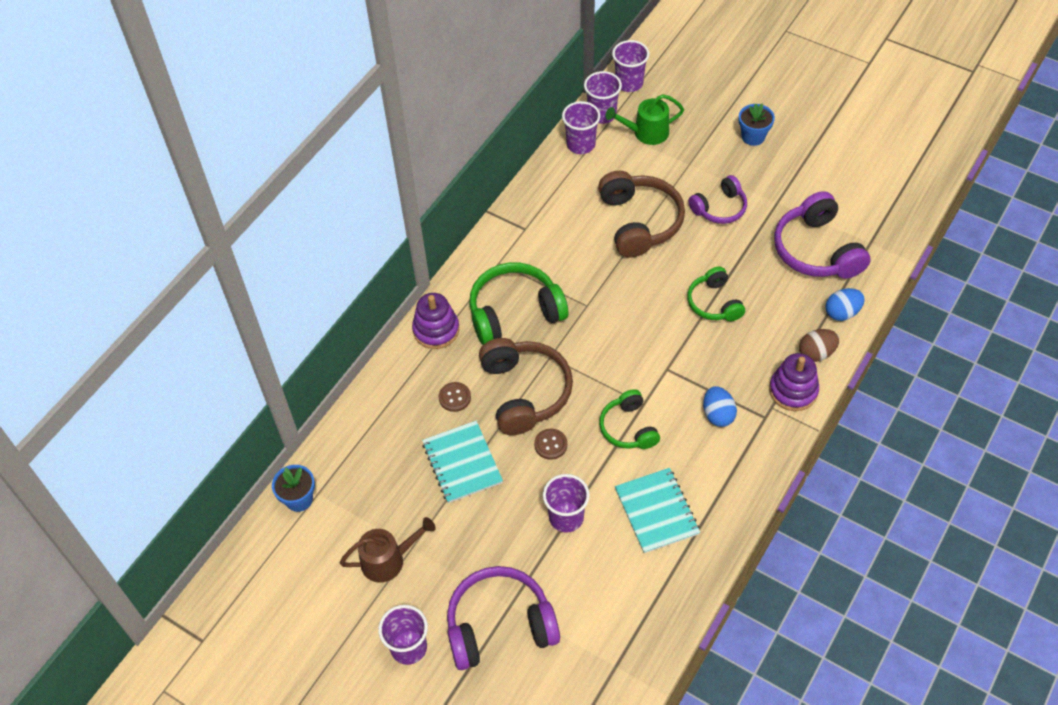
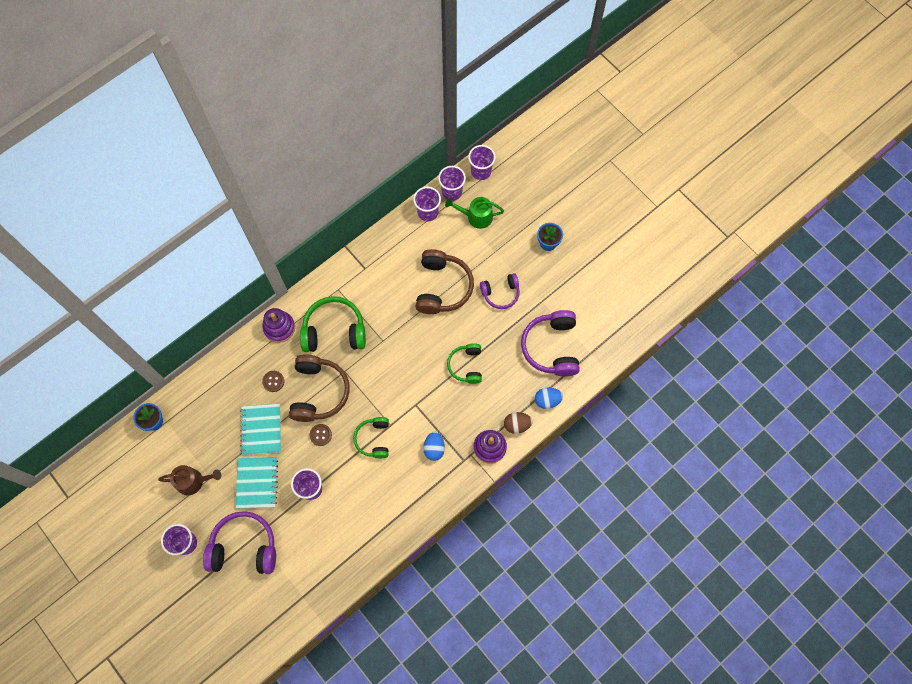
camera: 15 degrees right, 15 degrees up
(656, 511) = (368, 503): turquoise notebook -> turquoise notebook (257, 483)

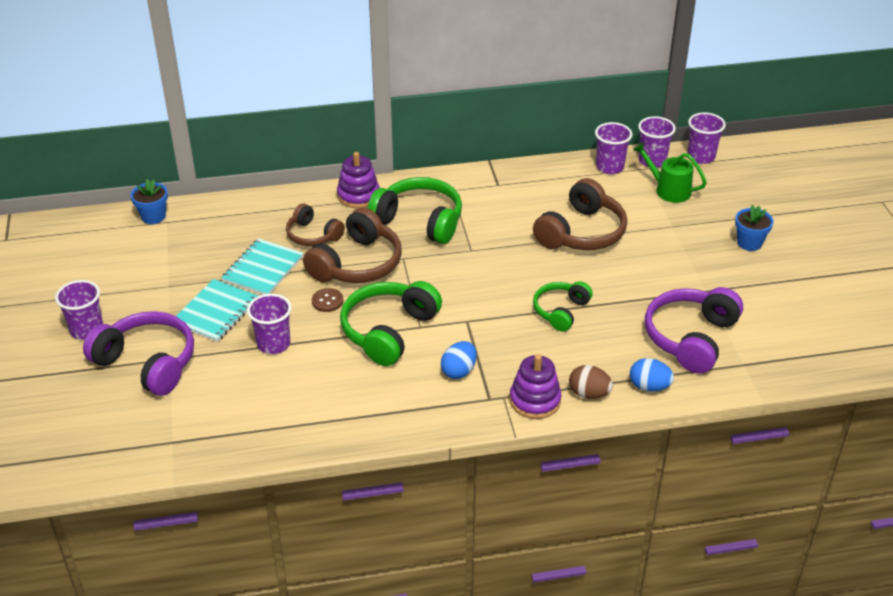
camera: 30 degrees right, 30 degrees down
(193, 481) = (147, 281): brown watering can -> none
(273, 381) = (313, 235): brown button -> brown headphones
(374, 439) = (389, 331): green headphones -> green headphones, size x1.65
(500, 293) = (654, 264): purple headphones -> none

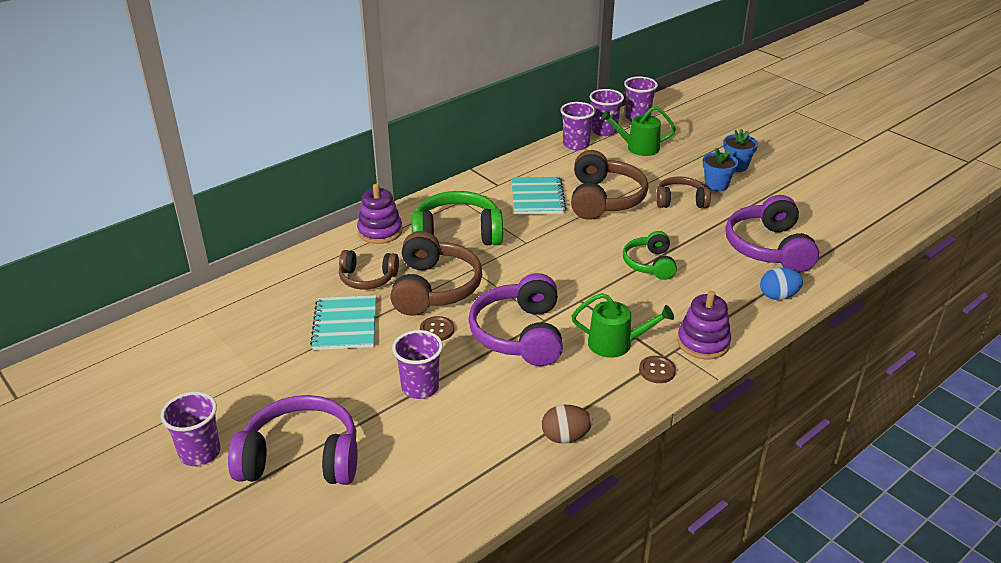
camera: 30 degrees left, 5 degrees down
(153, 216) = (181, 316): blue flower pot -> blue flower pot (716, 185)
(216, 312) = (332, 381): turquoise notebook -> turquoise notebook (537, 197)
(389, 331) = (520, 334): green headphones -> purple headphones
(459, 371) = (616, 344): blue egg -> green watering can
(470, 408) = (657, 371): none -> brown button
(589, 394) = (739, 320): brown egg -> brown egg (565, 437)
(653, 260) = (680, 201): none -> brown headphones

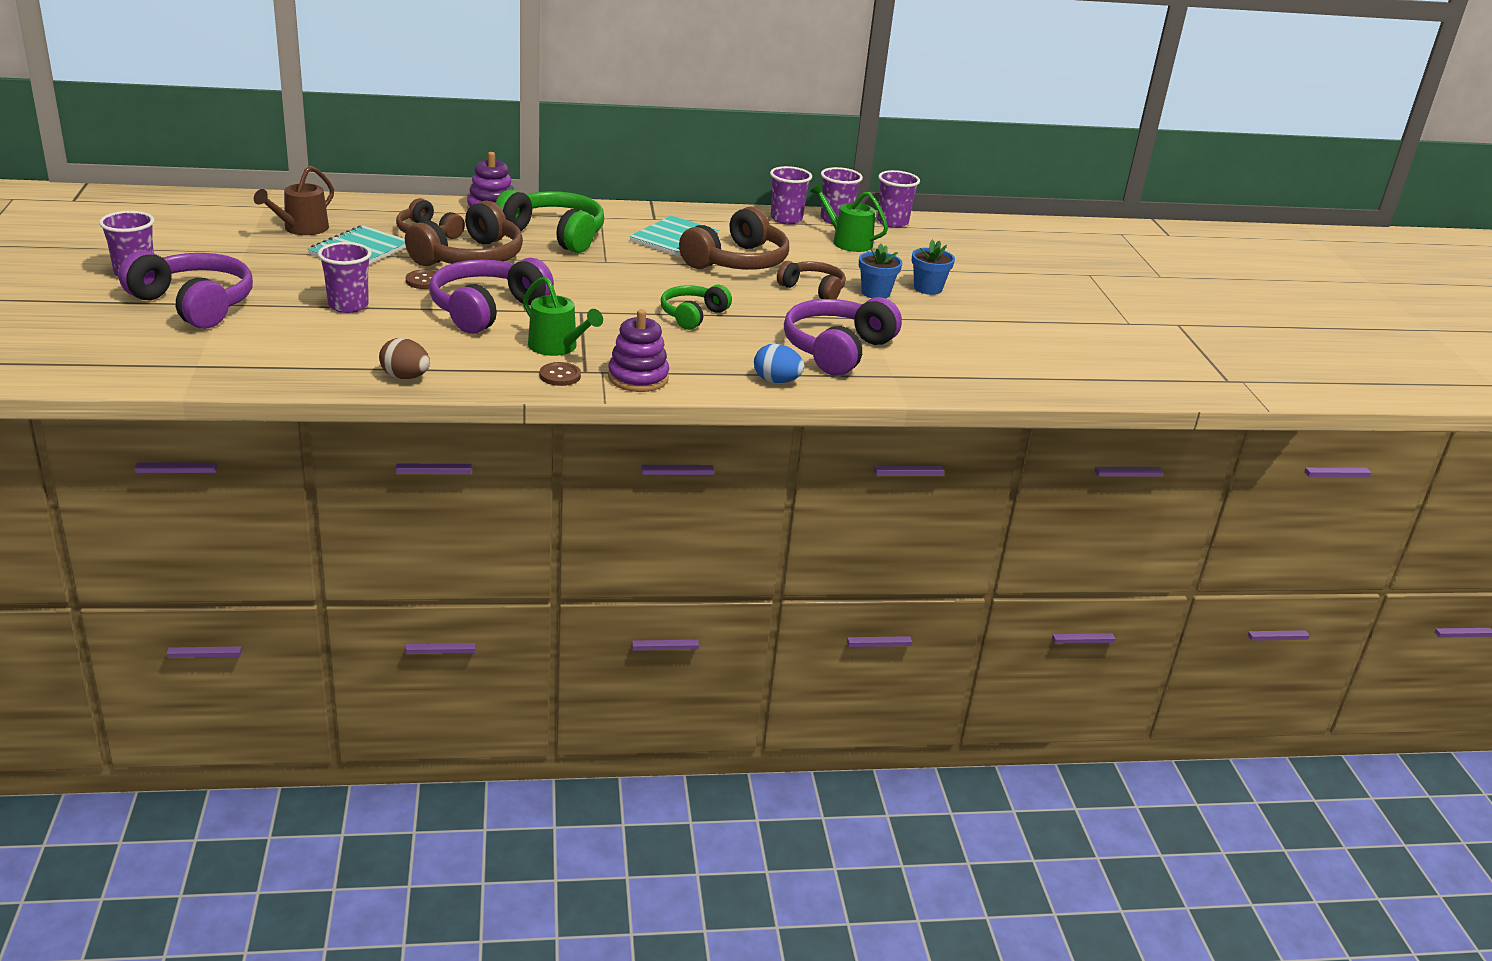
camera: 30 degrees right, 5 degrees down
(266, 325) = (301, 229): none -> brown watering can

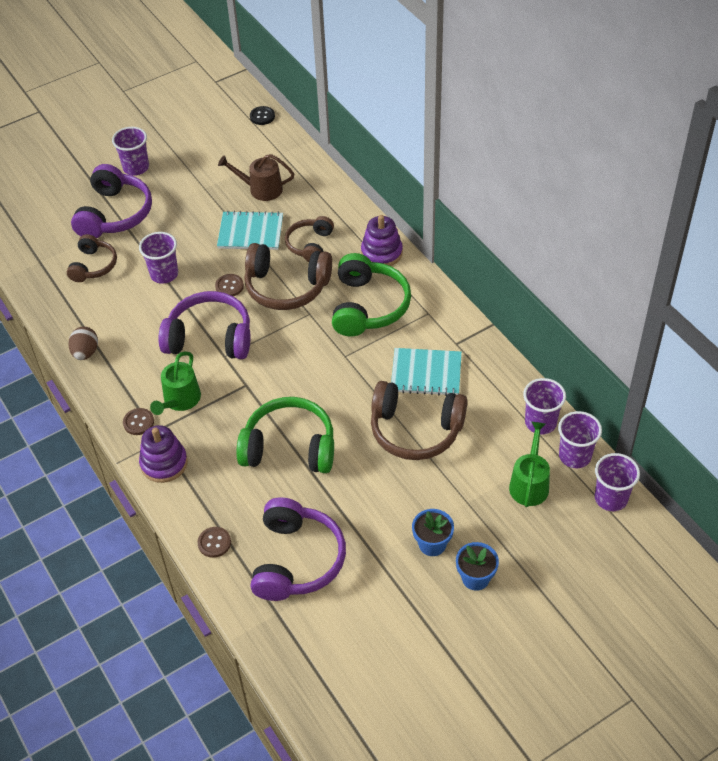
camera: 70 degrees right, 20 degrees up
(185, 197) = (262, 116): none -> black button
(693, 315) = (289, 447): green headphones -> green headphones, size x1.65
(776, 381) = (214, 543): blue egg -> brown button
(813, 289) = (402, 500): brown headphones -> brown headphones (93, 266)
(837, 350) = (296, 560): purple headphones -> purple headphones turned 90 degrees clockwise

